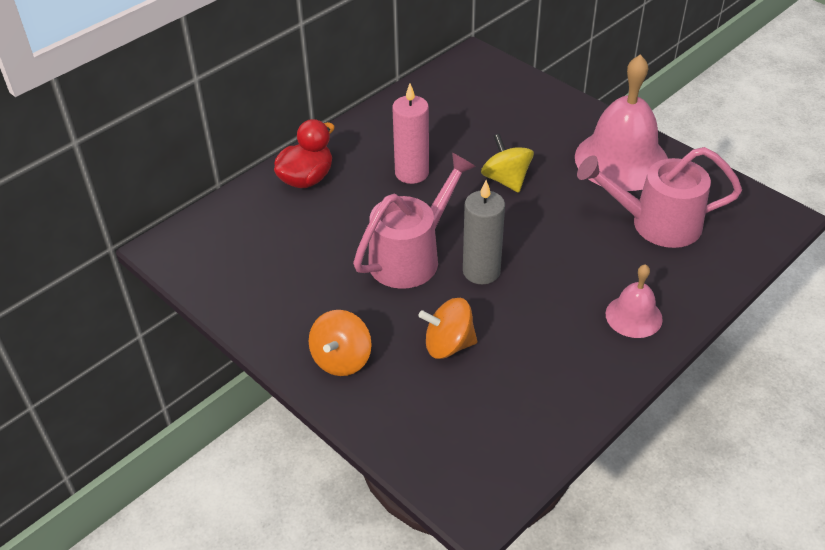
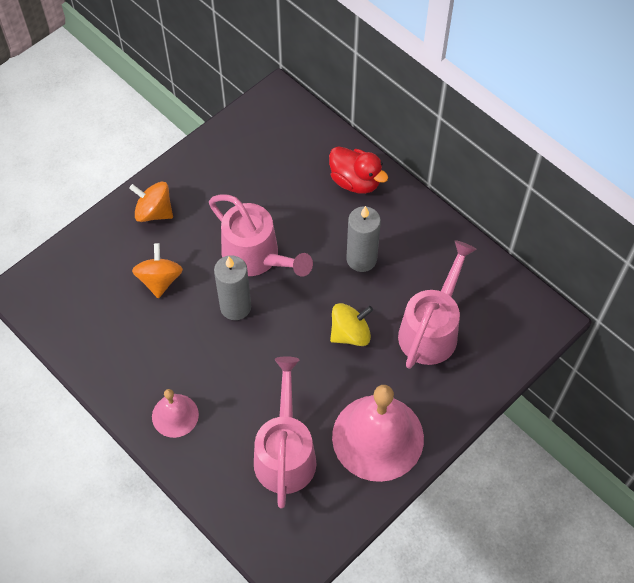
camera: 90 degrees right, 15 degrees up
(412, 173) = (361, 259): pink candle -> grey candle
(493, 125) = (432, 329): none -> pink watering can

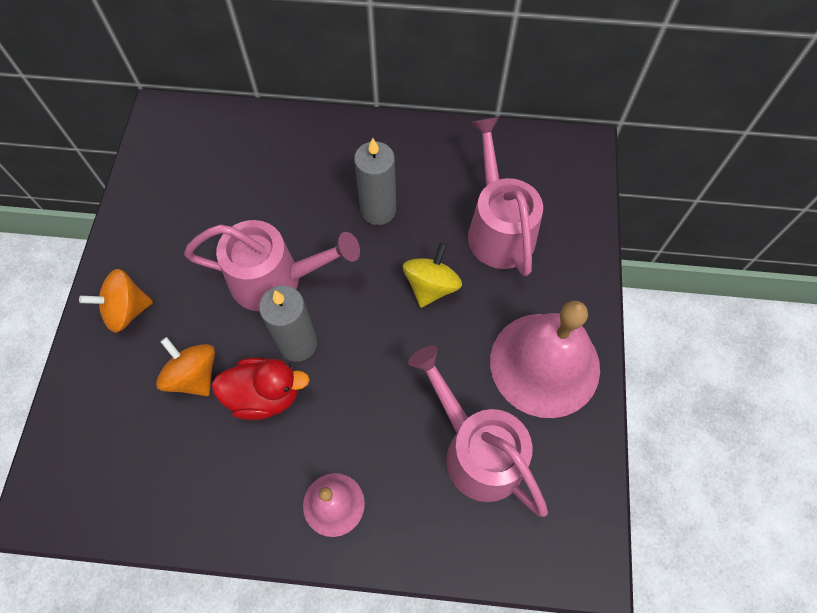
camera: 40 degrees left, 5 degrees up
(355, 181) = (308, 144): red duck -> red duck (265, 395)

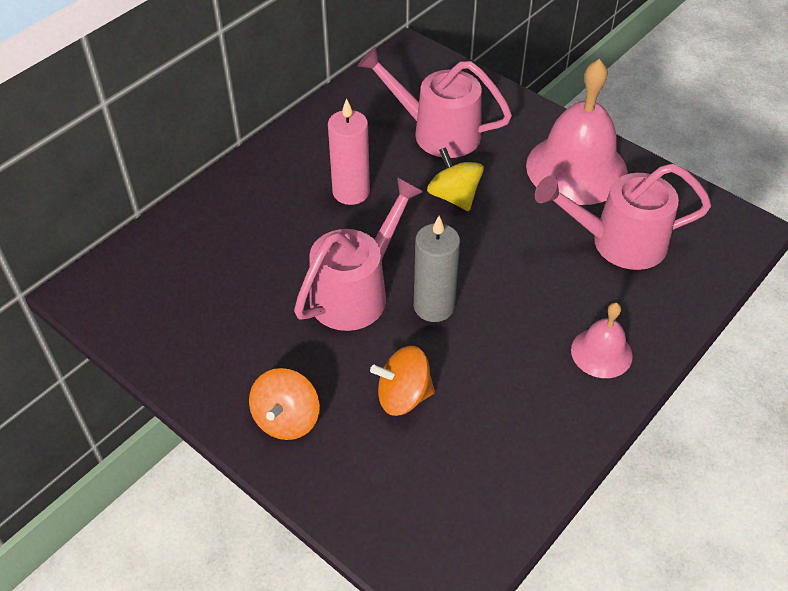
camera: 55 degrees left, 15 degrees down
(265, 395) = (465, 352): red duck -> none
(378, 210) = (351, 192): grey candle -> pink candle

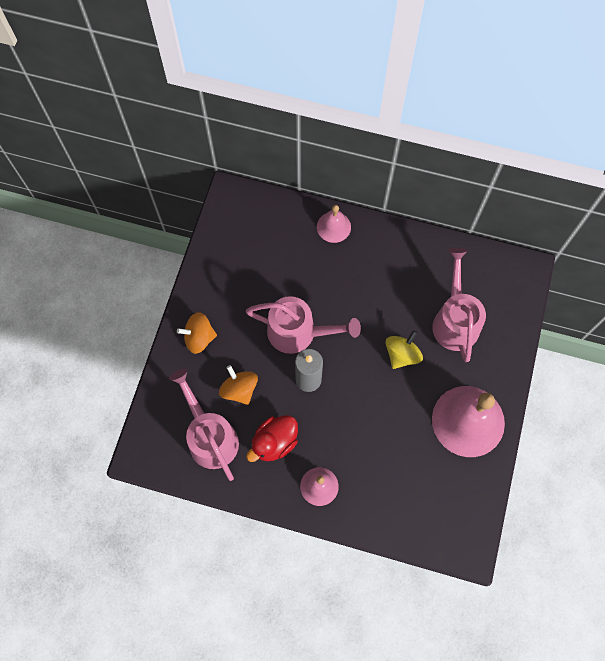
camera: 65 degrees right, 20 degrees up
(225, 197) = (333, 227): none -> pink bell
(351, 192) = (374, 293): pink candle -> none
(510, 382) = (274, 442): none -> red duck
(617, 242) = (413, 468): pink watering can -> pink watering can (209, 436)

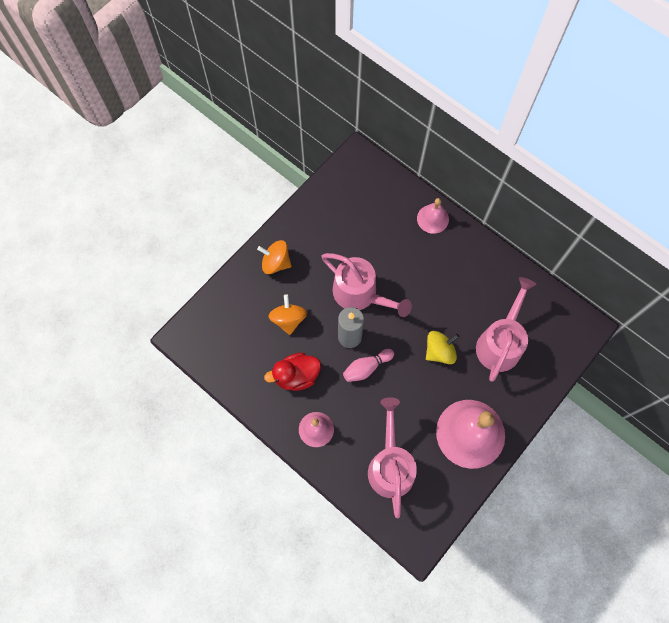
camera: 25 degrees right, 0 degrees up
(209, 436) = (246, 346): pink watering can -> pink watering can (390, 464)
(339, 402) = (366, 368): none -> pink bowling pin

